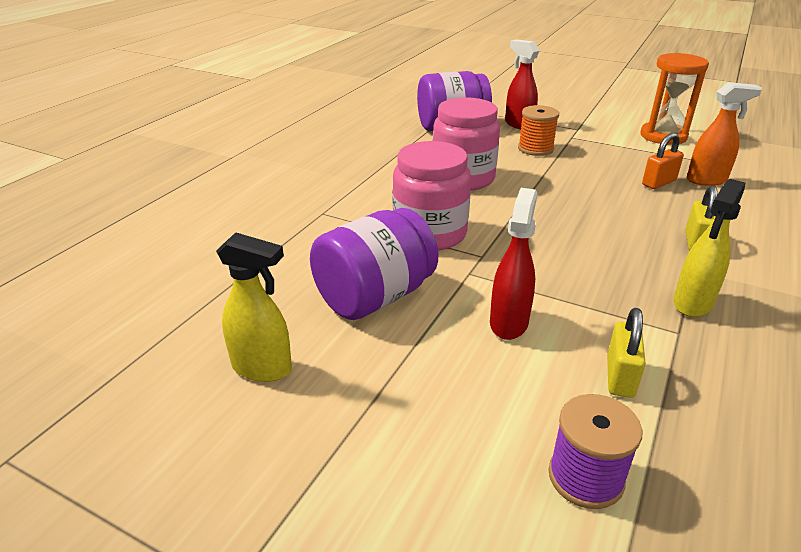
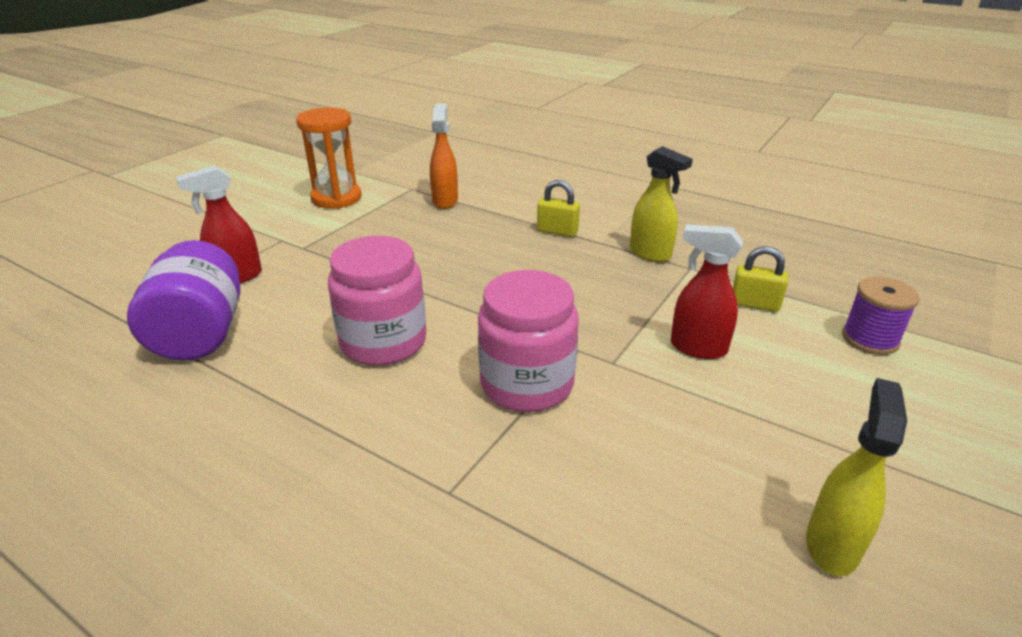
camera: 85 degrees left, 0 degrees up
(375, 297) = (669, 439): purple jar -> none
(535, 149) = (323, 276): orange spool -> none
(659, 183) = (442, 223): orange padlock -> none

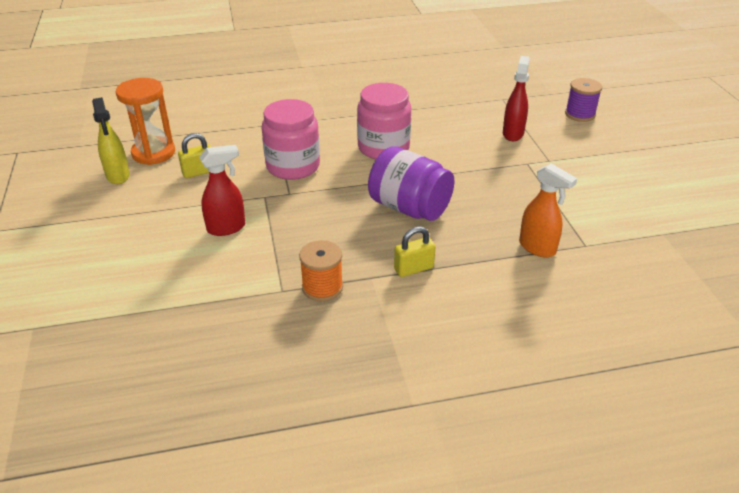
camera: 135 degrees right, 5 degrees up
(200, 334) = (462, 111): purple jar -> purple jar (409, 208)
(336, 198) = (602, 203): orange hourglass -> orange hourglass (153, 153)
(650, 254) = (322, 287): yellow spray bottle -> orange spool
(754, 304) = (212, 281): yellow padlock -> yellow padlock (199, 172)
(870, 339) = (121, 293): purple spool -> purple spool (580, 114)

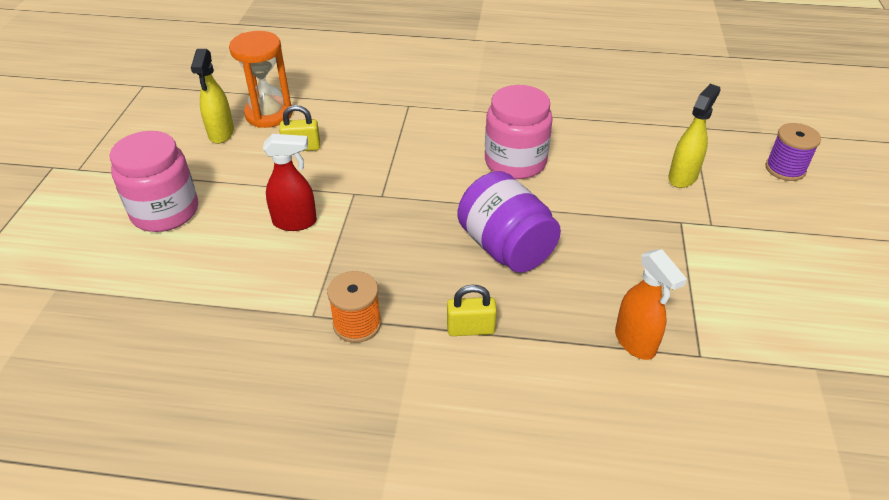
camera: 20 degrees right, 5 degrees up
(293, 166) = (402, 163): pink jar -> pink jar (165, 211)
(513, 133) = (683, 177): red spray bottle -> yellow spray bottle

